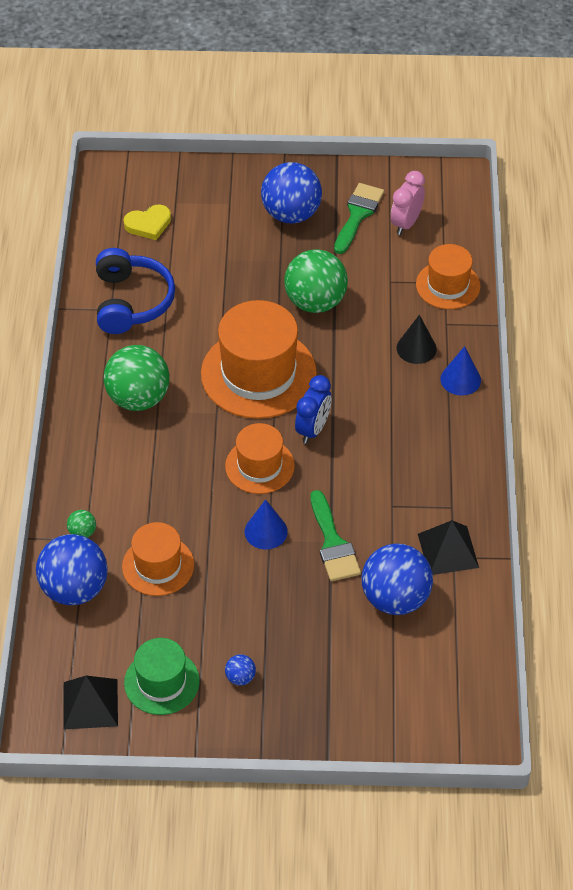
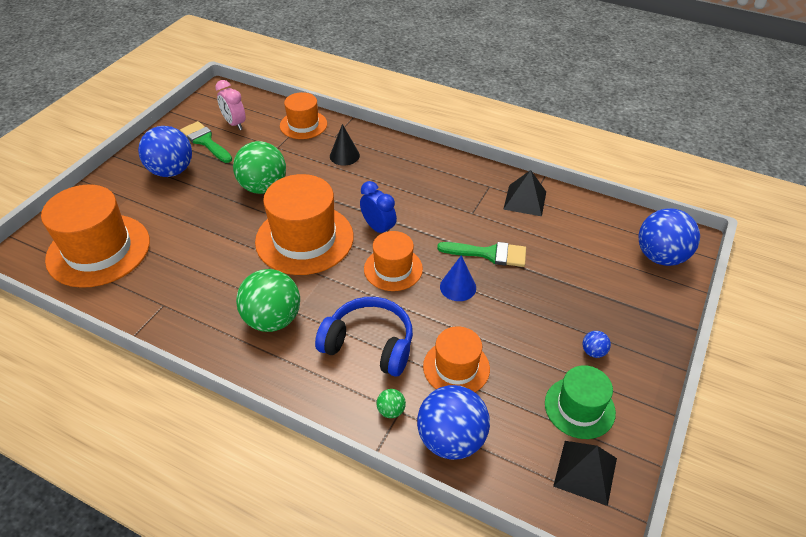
camera: 65 degrees left, 5 degrees down
(131, 301) = (168, 288): blue headphones -> blue headphones (369, 344)
(148, 224) = (98, 250): yellow heart -> orange hat
(395, 598) = (554, 239): blue ball -> blue ball (660, 256)
(460, 379) = (385, 146): blue cone -> none

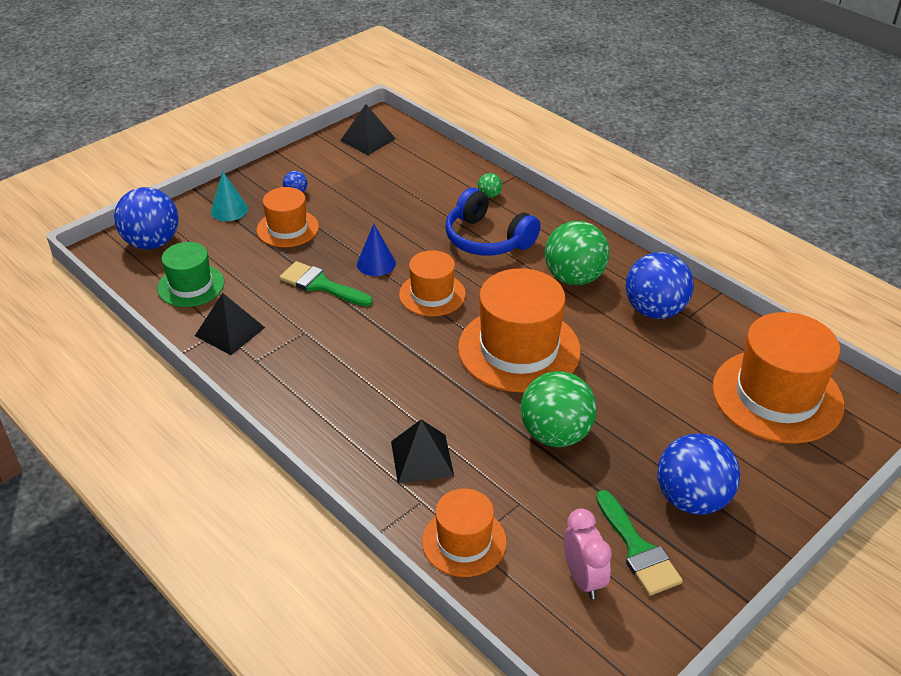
camera: 160 degrees left, 5 degrees down
(344, 155) = (422, 458): black cone -> black pyramid
(378, 228) = (426, 340): blue clock -> none
(451, 439) = (451, 172): blue ball -> blue ball (655, 310)
(456, 367) = (419, 208): orange hat -> orange hat (287, 228)
(579, 407) = (340, 167): green hat -> green hat (191, 285)
(635, 310) = (229, 210): none -> turquoise cone

